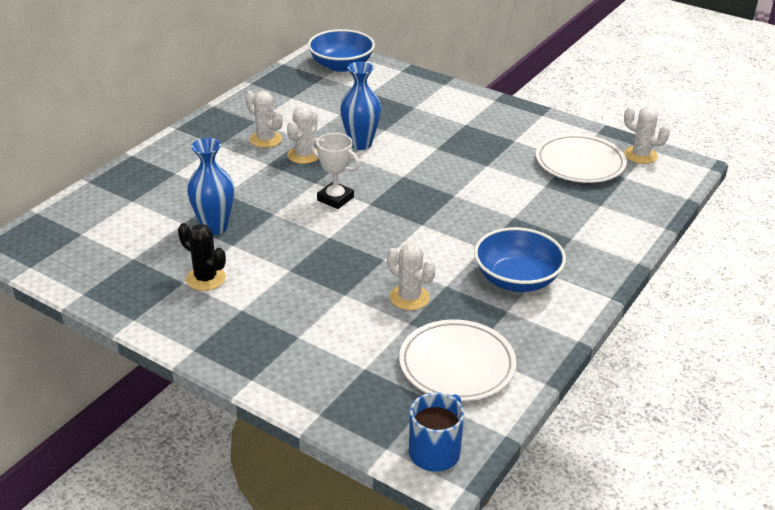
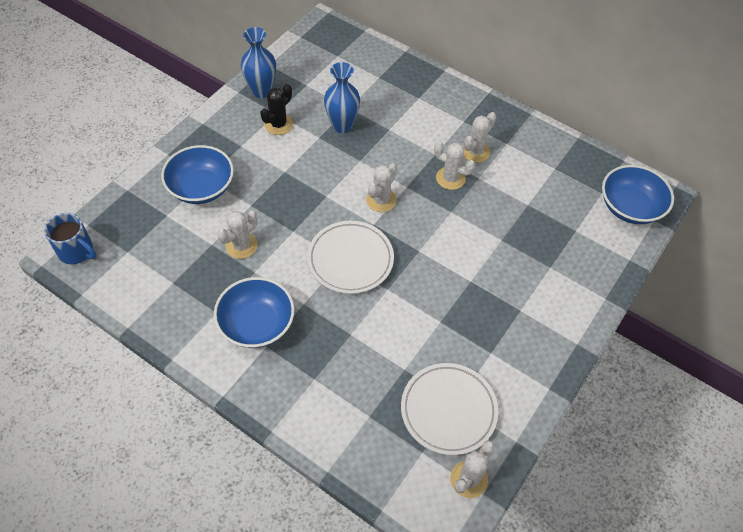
camera: 90 degrees right, 20 degrees up
(316, 340) = (201, 188): none -> blue bowl
(335, 199) = (381, 200): white trophy -> white cactus
(360, 144) = (473, 220): blue vase -> blue vase (261, 91)
(457, 365) = (158, 271): white plate -> white plate (350, 259)

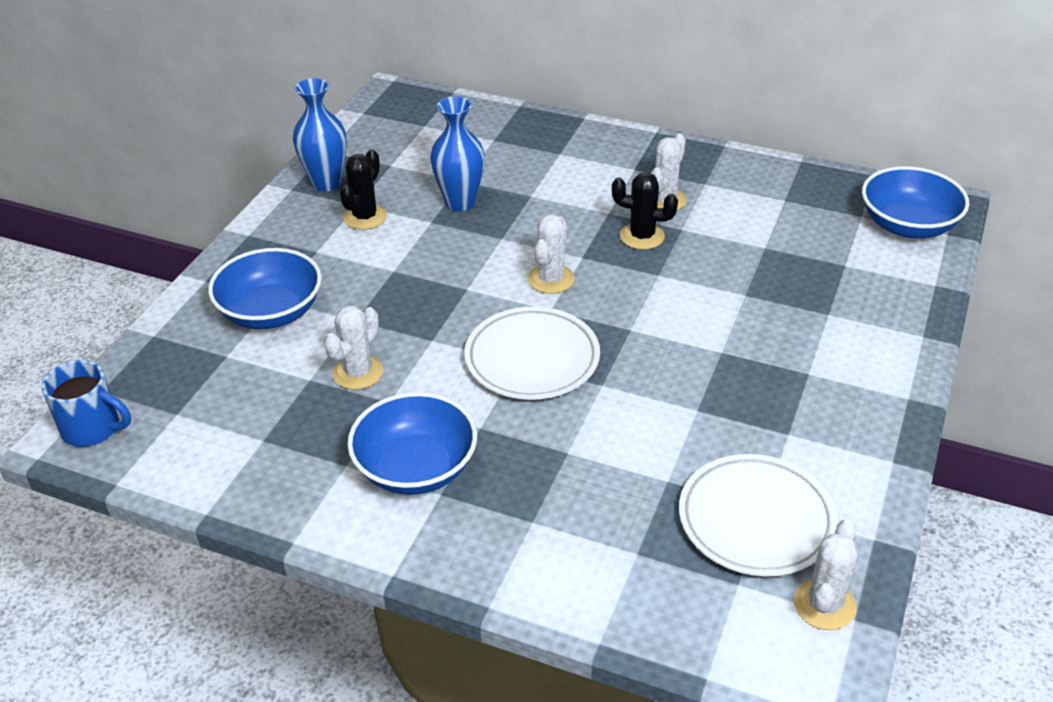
camera: 10 degrees left, 15 degrees down
(450, 178) = (642, 236): white cactus -> black cactus

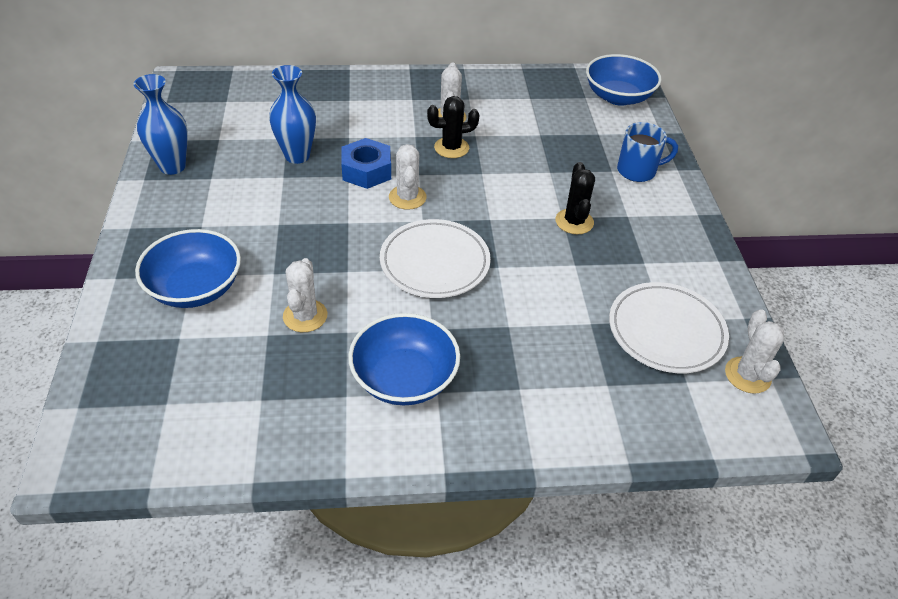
camera: 30 degrees left, 5 degrees up
(93, 429) = (93, 445): blue mug -> blue mug (638, 171)
(365, 217) = (225, 186): black cactus -> black cactus (574, 222)
(525, 238) = (366, 171): none -> blue nut

